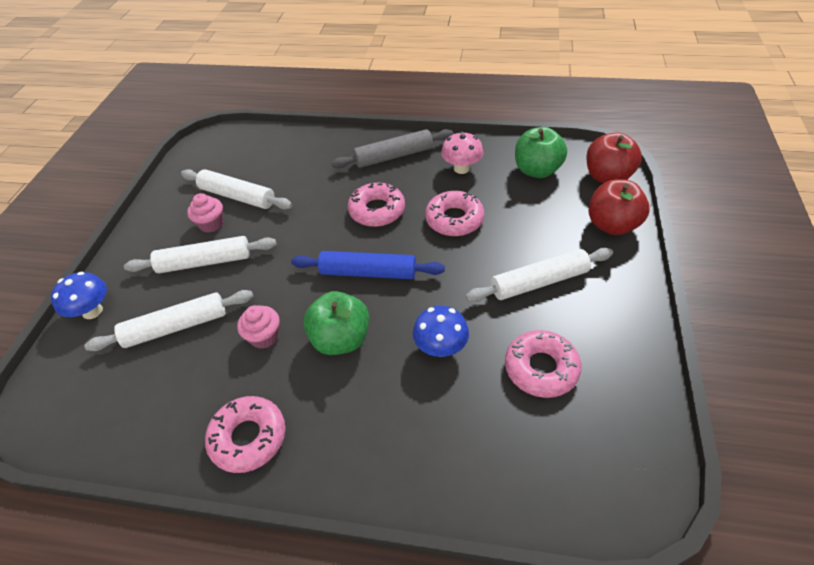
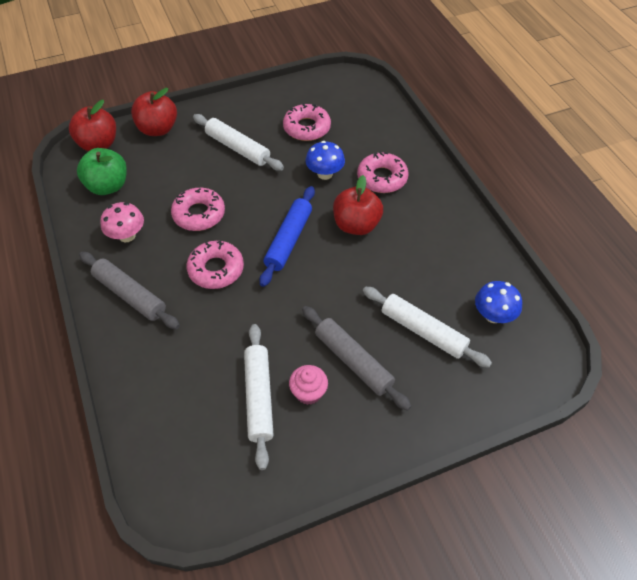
camera: 125 degrees left, 5 degrees up
(92, 311) = (460, 409): blue mushroom -> blue mushroom (493, 315)
(205, 262) = (353, 361): white rolling pin -> grey rolling pin
(248, 438) = (455, 231): pink donut -> pink donut (382, 178)
(264, 336) = (387, 269): pink cupcake -> none
(341, 339) = (356, 225): green apple -> red apple
(368, 272) = (289, 240): blue rolling pin -> blue rolling pin turned 45 degrees clockwise

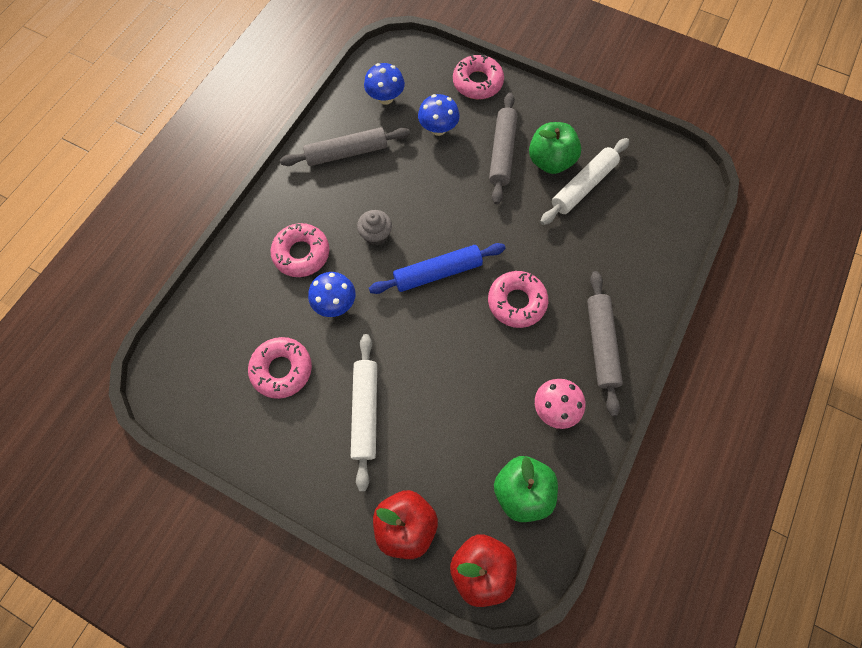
camera: 130 degrees left, 15 degrees up
(199, 214) = (476, 369): pink donut -> pink donut (477, 83)
(308, 392) = (550, 161): pink cupcake -> green apple
(356, 225) = (376, 235): red apple -> grey cupcake
(423, 331) = (438, 129): white rolling pin -> blue mushroom
(452, 252) = (347, 153): none -> grey rolling pin

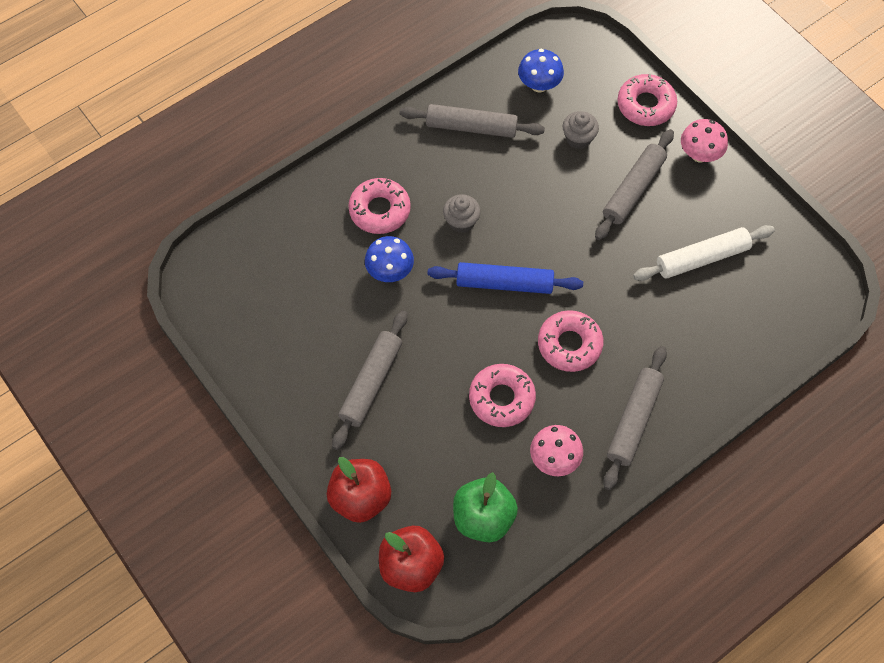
camera: 25 degrees right, 5 degrees down
(282, 369) = (311, 311): pink donut -> pink donut (501, 398)
(365, 411) = (371, 383): white rolling pin -> grey rolling pin
(438, 129) = (578, 138): blue mushroom -> grey cupcake
(538, 105) = (699, 154): none -> pink mushroom
(550, 161) = (680, 219): green apple -> none

